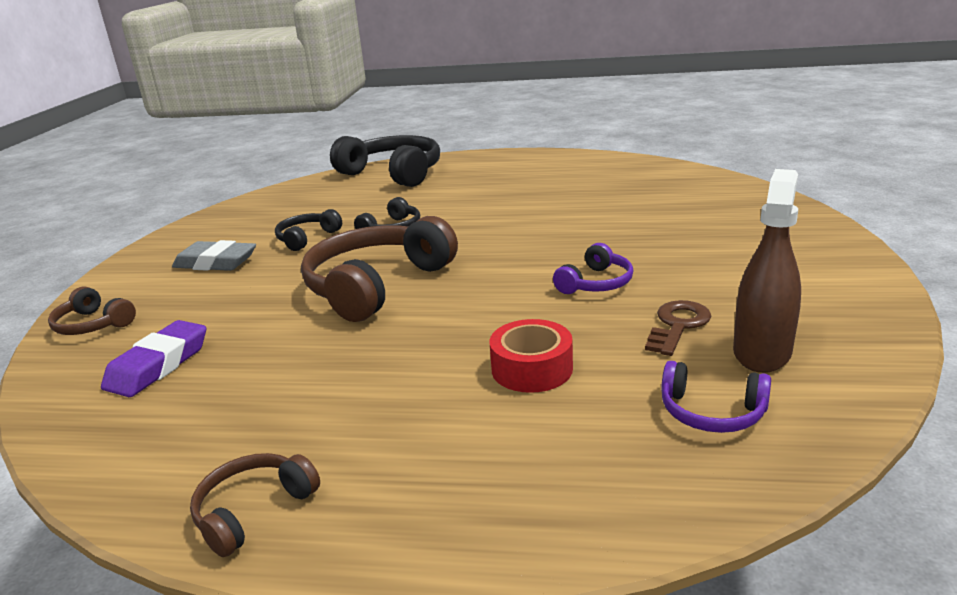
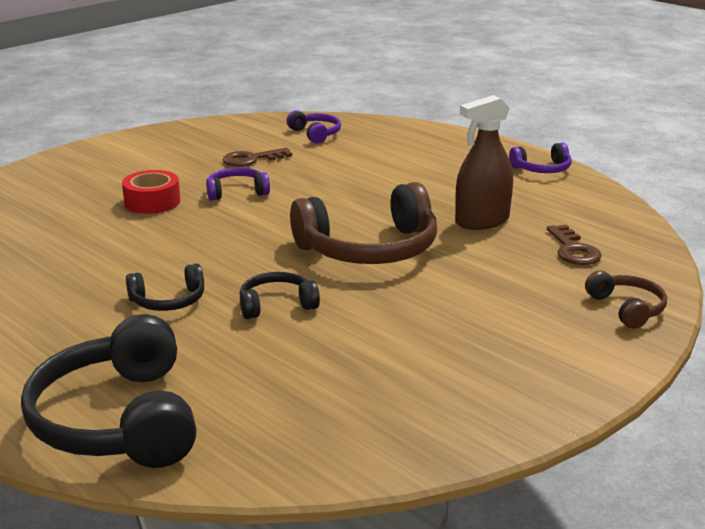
camera: 145 degrees left, 0 degrees up
(158, 365) = (573, 250): purple eraser -> brown key
(216, 263) = (485, 339): grey eraser -> none
(253, 510) = (542, 169): brown headphones -> purple headphones
(307, 238) = (368, 333): black headphones -> black headphones (168, 301)
(532, 369) = (356, 170): red tape -> red tape (152, 202)
(762, 352) = (247, 140): brown spray bottle -> brown spray bottle (482, 221)

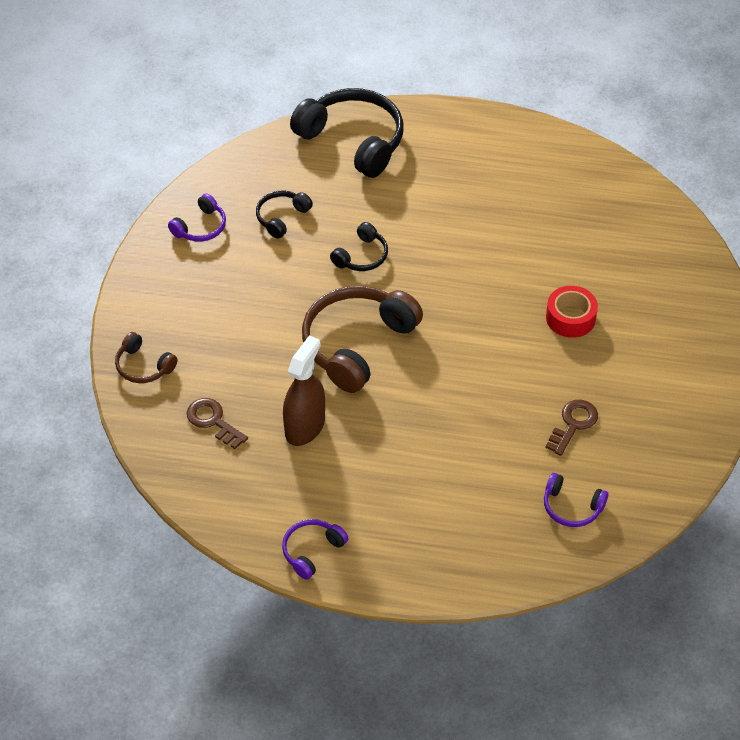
camera: 145 degrees right, 25 degrees up
(168, 301) = (428, 226): black headphones -> black headphones (281, 217)
(237, 192) = (526, 366): purple headphones -> purple headphones (201, 227)

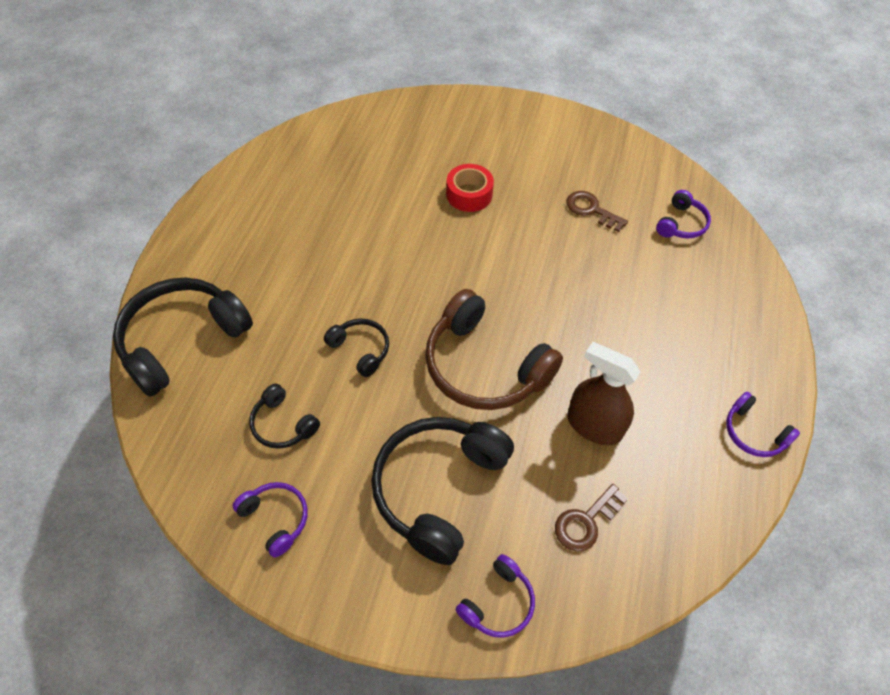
camera: 85 degrees left, 5 degrees up
(143, 366) = (498, 603): brown headphones -> purple headphones
(234, 322) = (438, 488): none -> black headphones

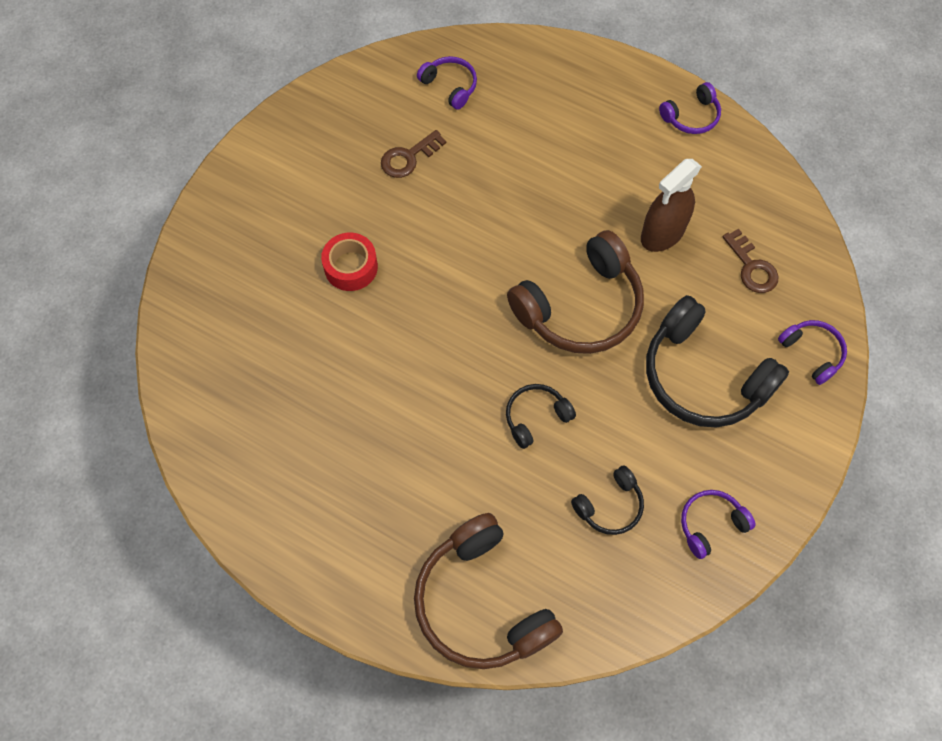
camera: 75 degrees left, 10 degrees up
(182, 340) = (481, 602): black headphones -> brown headphones

